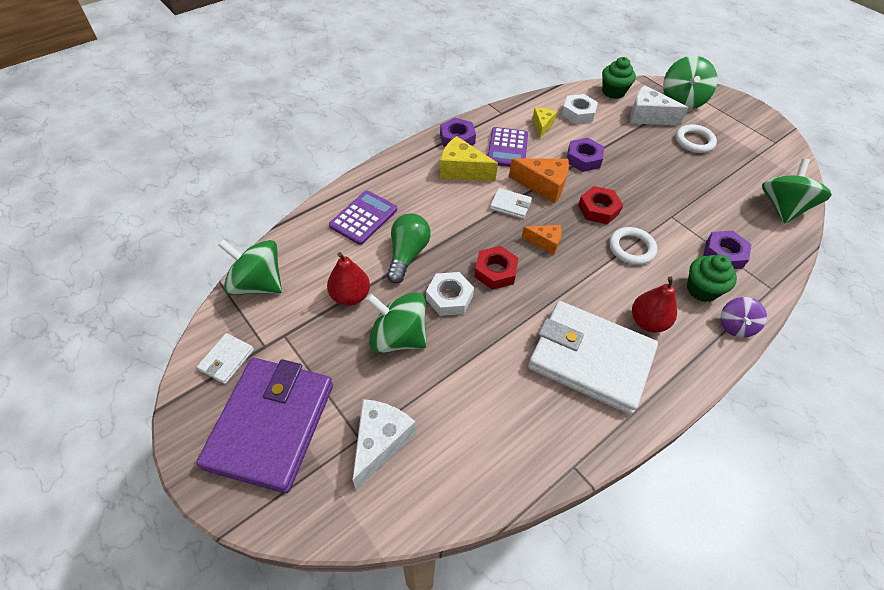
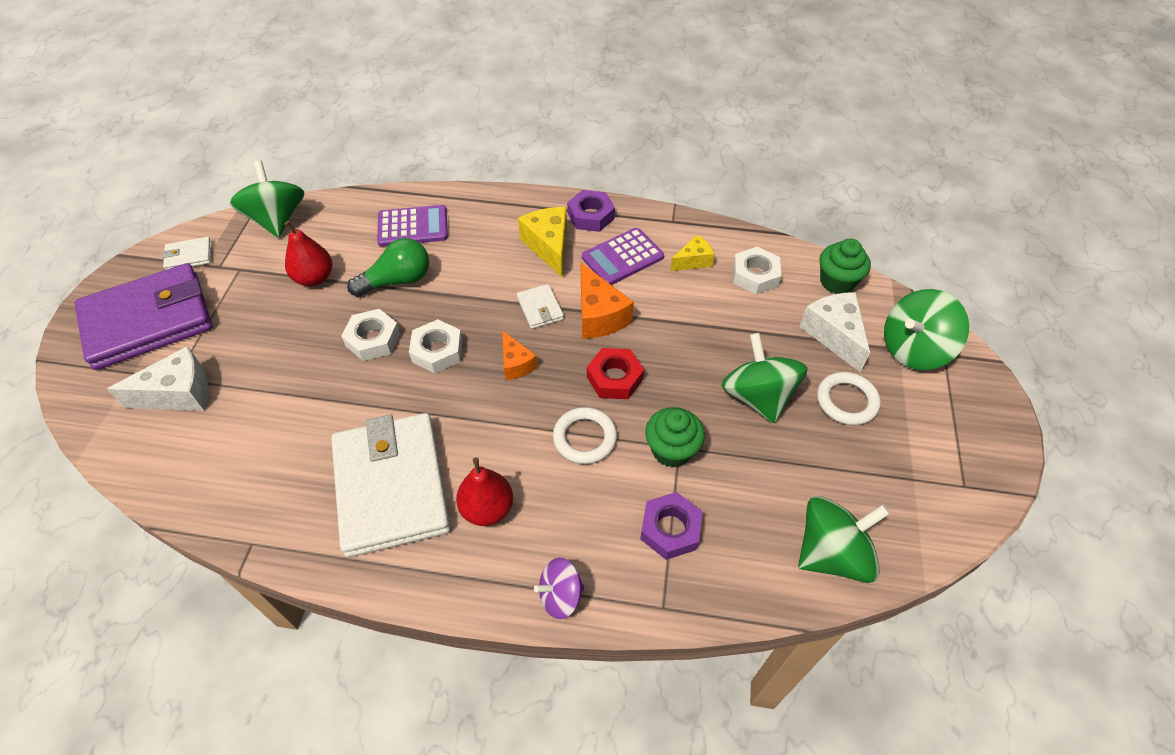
camera: 50 degrees right, 0 degrees up
(398, 337) = (296, 335): green spinning top -> green spinning top (757, 396)
(495, 271) = (437, 351): red nut -> white nut
(583, 159) = (682, 322): purple nut -> none
(701, 289) = (586, 535): green cupcake -> green cupcake (671, 450)

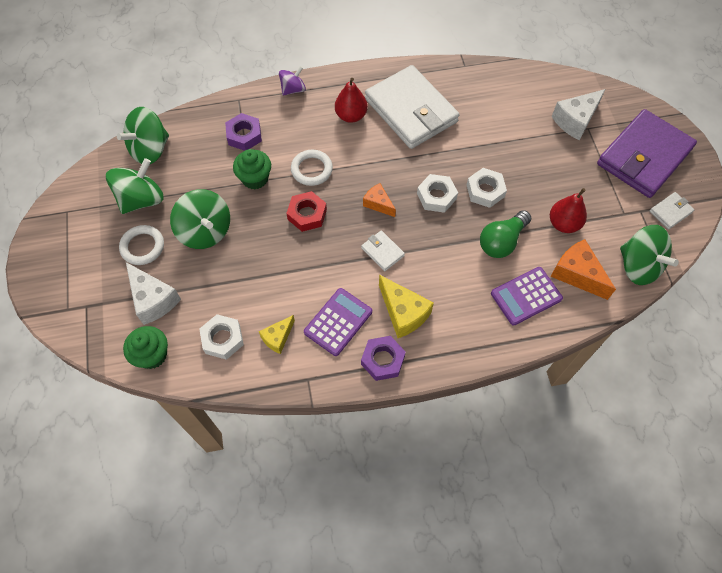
camera: 160 degrees right, 10 degrees up
(599, 315) = (336, 260): orange cheese -> orange cheese (577, 274)
(913, 349) = (91, 306): green spinning top -> green spinning top (141, 199)

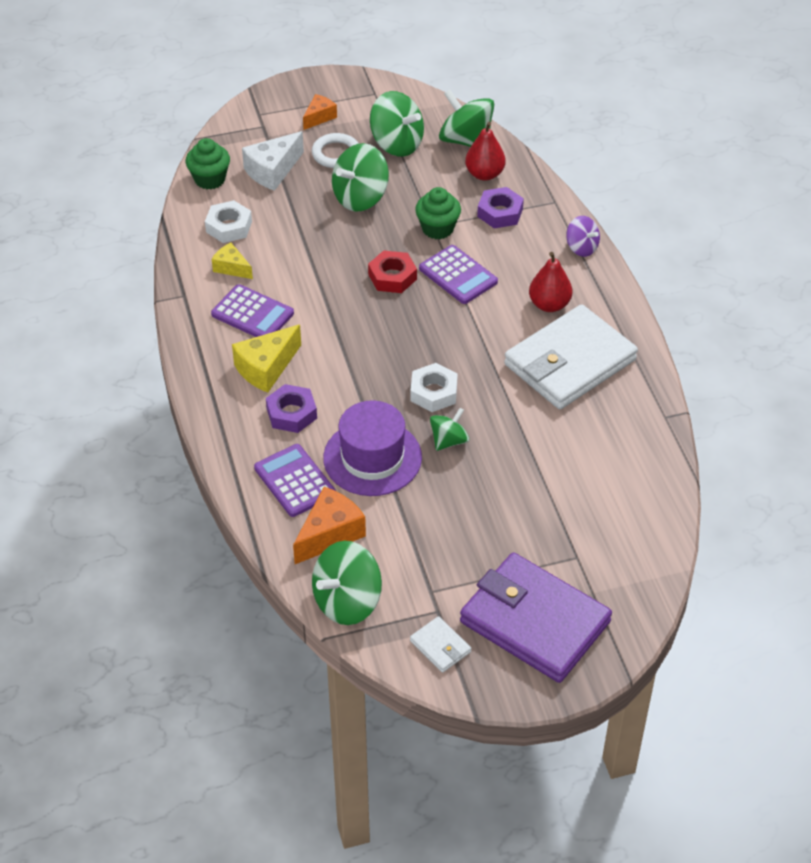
camera: 85 degrees right, 15 degrees down
(311, 169) = (458, 275): white ring -> purple calculator
(378, 204) = (415, 338): orange cheese -> orange cheese (319, 117)
(382, 252) = (346, 346): white wallet -> none
(383, 360) = (207, 353): purple nut -> purple nut (291, 413)
(485, 191) = (449, 441): white nut -> green spinning top
(502, 241) = (372, 458): green light bulb -> purple hat
(563, 224) = (406, 522): red pear -> red pear (484, 174)
(575, 120) = (588, 542): white cheese -> none

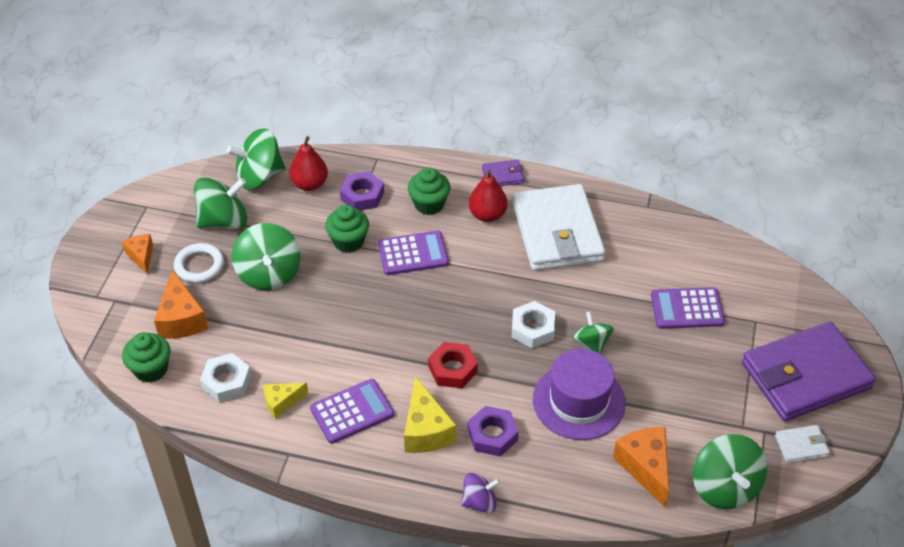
camera: 60 degrees left, 0 degrees up
(272, 171) = (181, 319): white cheese -> orange cheese
(295, 481) = (572, 466): purple calculator -> purple calculator (687, 309)
(392, 277) = (382, 296): red nut -> red nut (452, 369)
(528, 260) = (429, 204): none -> green cupcake
(581, 248) = (440, 168): purple spinning top -> purple spinning top (479, 502)
(610, 294) = (503, 175): none -> purple wallet

